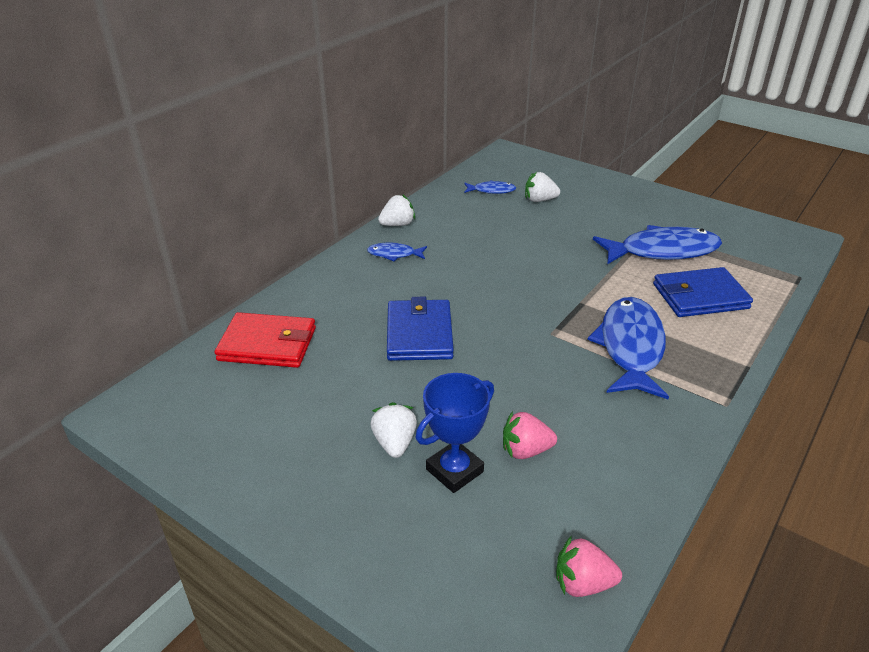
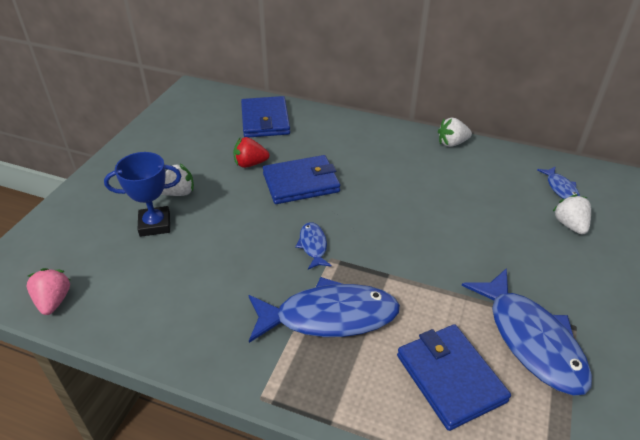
camera: 75 degrees right, 5 degrees up
(267, 344) = (265, 120): red wallet -> blue wallet
(361, 369) = (250, 164): none -> red strawberry
(394, 254) = (404, 150): blue fish -> blue fish (313, 246)
(397, 224) = (452, 143): white strawberry -> white strawberry turned 120 degrees clockwise
(454, 471) = (155, 225): blue trophy -> blue trophy turned 45 degrees counterclockwise
(525, 450) = (178, 258): pink strawberry -> none

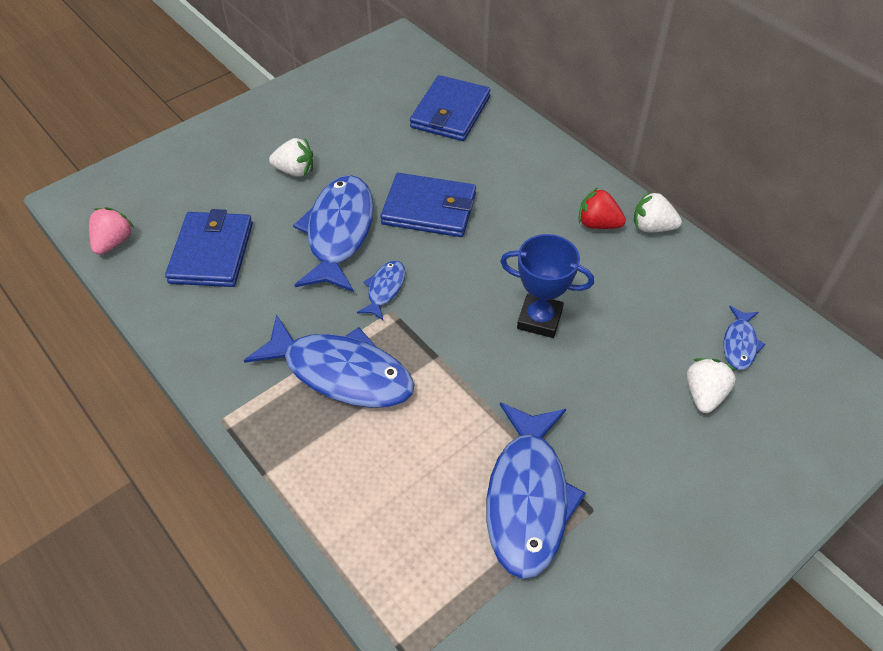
camera: 30 degrees right, 10 degrees up
(155, 225) = (249, 199): blue trophy -> blue trophy (539, 319)
(247, 221) = (339, 233): none -> blue fish
(250, 164) = (392, 164): red strawberry -> red strawberry (598, 224)
(450, 378) = (408, 492): blue wallet -> blue wallet (212, 252)

